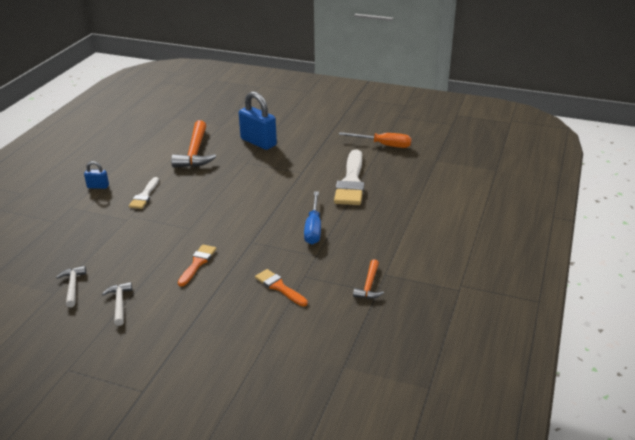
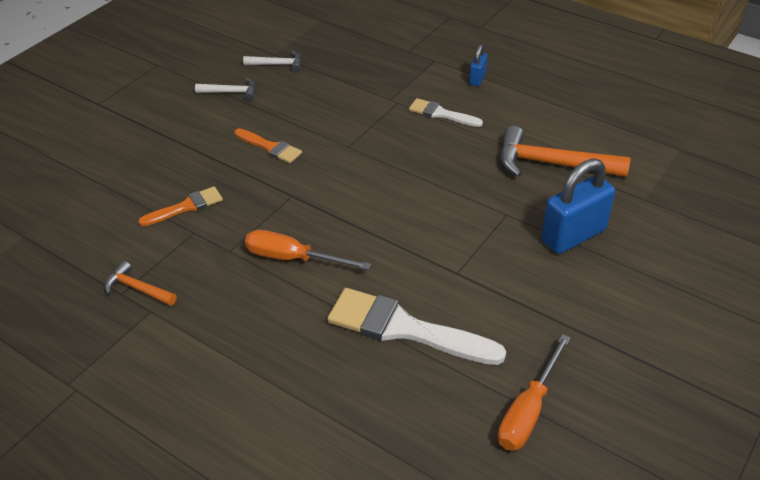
camera: 105 degrees right, 10 degrees up
(313, 228) = (293, 258): blue screwdriver -> orange screwdriver

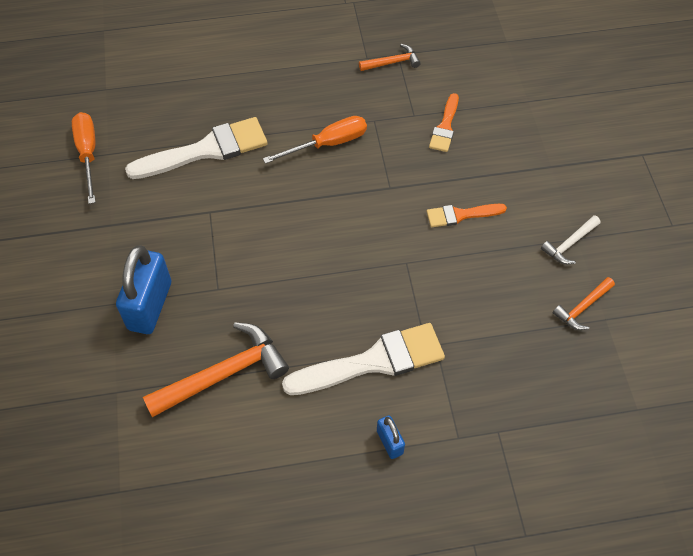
camera: 135 degrees right, 15 degrees up
(278, 64) = (582, 308): white hammer -> orange hammer
(441, 114) = (373, 362): white brush -> white brush, size x1.84

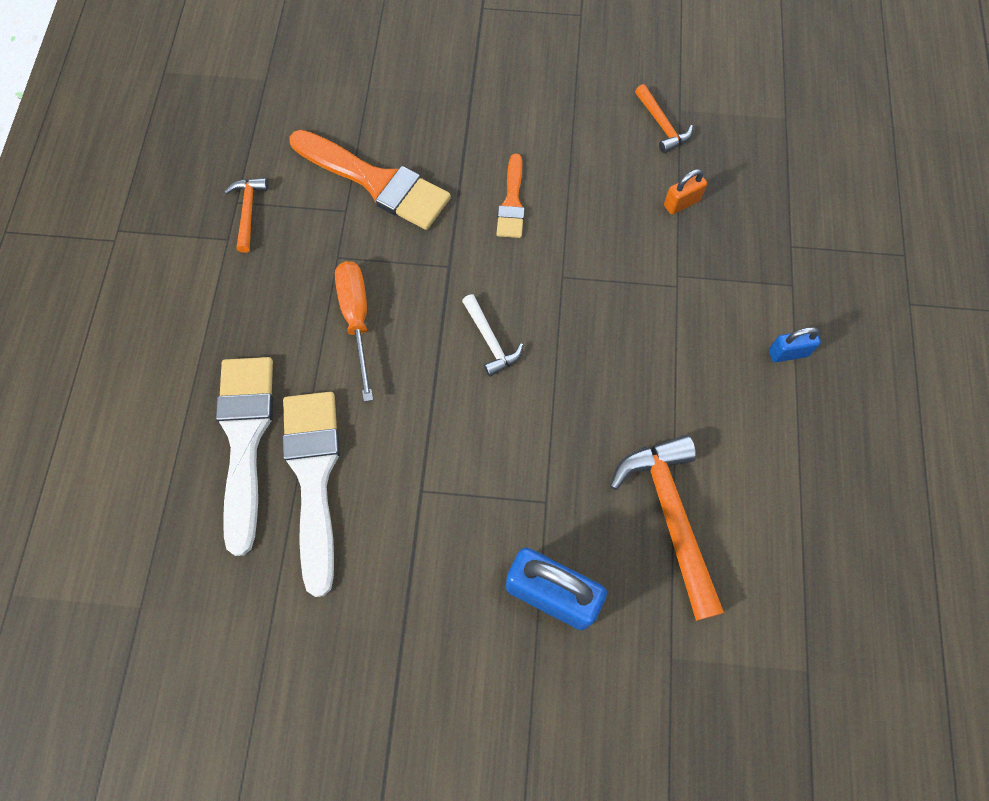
camera: 75 degrees left, 10 degrees up
(88, 154) = (261, 650): orange screwdriver -> none
(373, 362) = (686, 345): white brush -> white brush (245, 439)
(445, 127) = (376, 182): orange brush -> orange brush, size x1.84
(508, 336) = (681, 203): none -> orange padlock
(569, 244) = (580, 111): white hammer -> white hammer (490, 341)

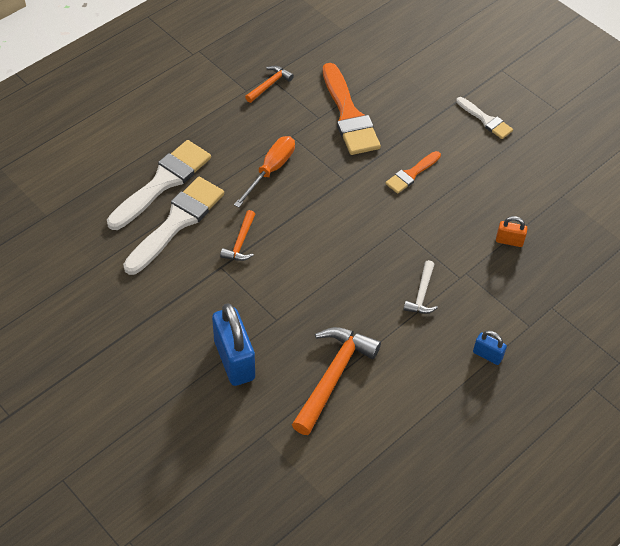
camera: 40 degrees right, 15 degrees down
(490, 341) = (328, 228): white hammer -> white hammer (422, 294)
(524, 79) = (486, 120): none -> white brush
(662, 125) = (542, 196): orange hammer -> orange hammer (240, 242)

